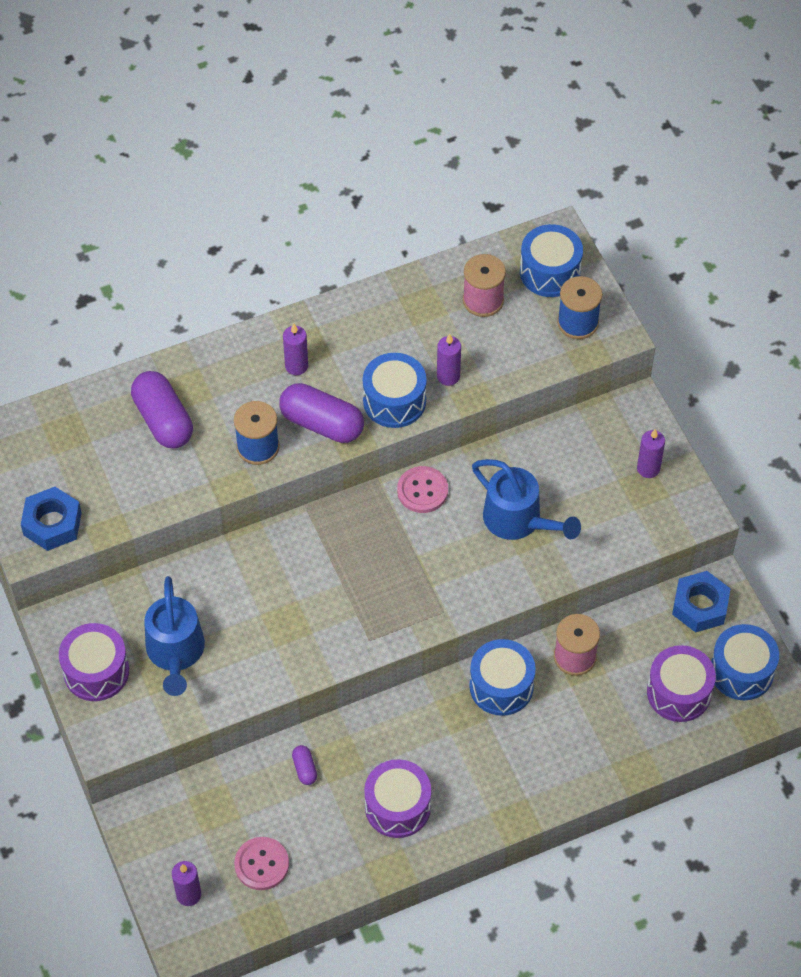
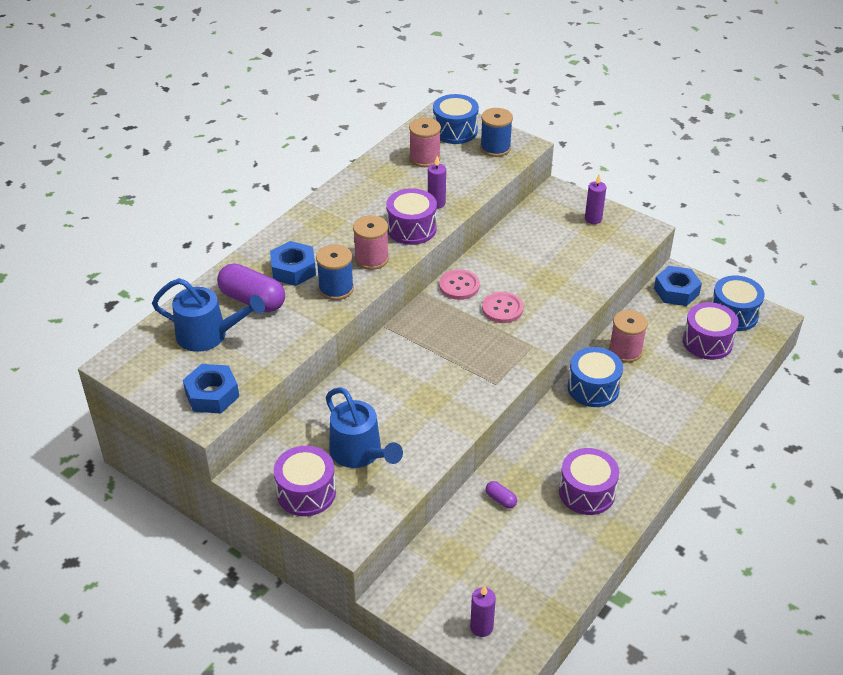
camera: 30 degrees left, 15 degrees down
(230, 398) = (293, 269): none -> blue nut
(261, 864) = (520, 578): pink button -> pink button (502, 309)
(296, 366) = (327, 235): purple candle -> none
(322, 423) = (371, 259): purple capsule -> pink spool
(394, 401) = (411, 228): blue drum -> purple drum
(519, 521) = (537, 277): blue watering can -> blue watering can (209, 335)

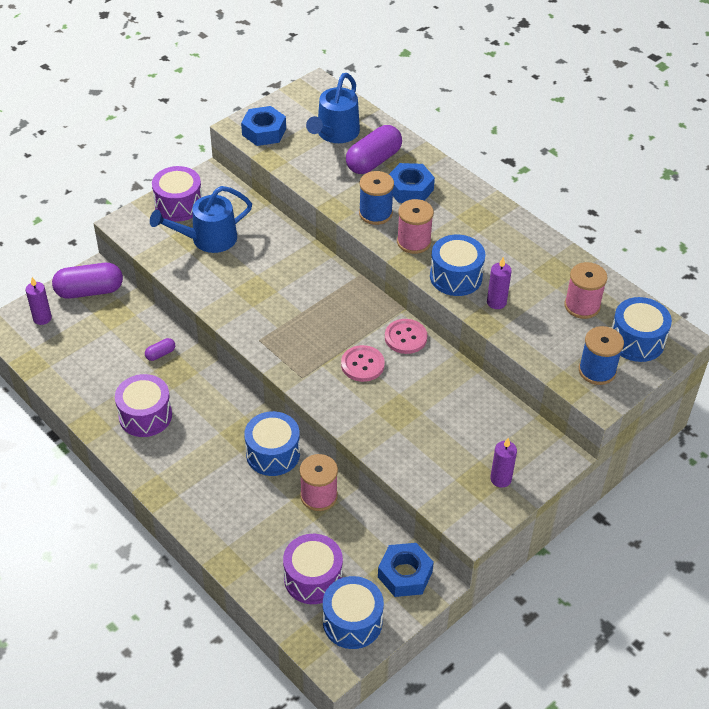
camera: 100 degrees right, 5 degrees up
(411, 228) = (456, 277): purple drum -> blue drum
(425, 591) = (89, 291): none -> purple capsule

